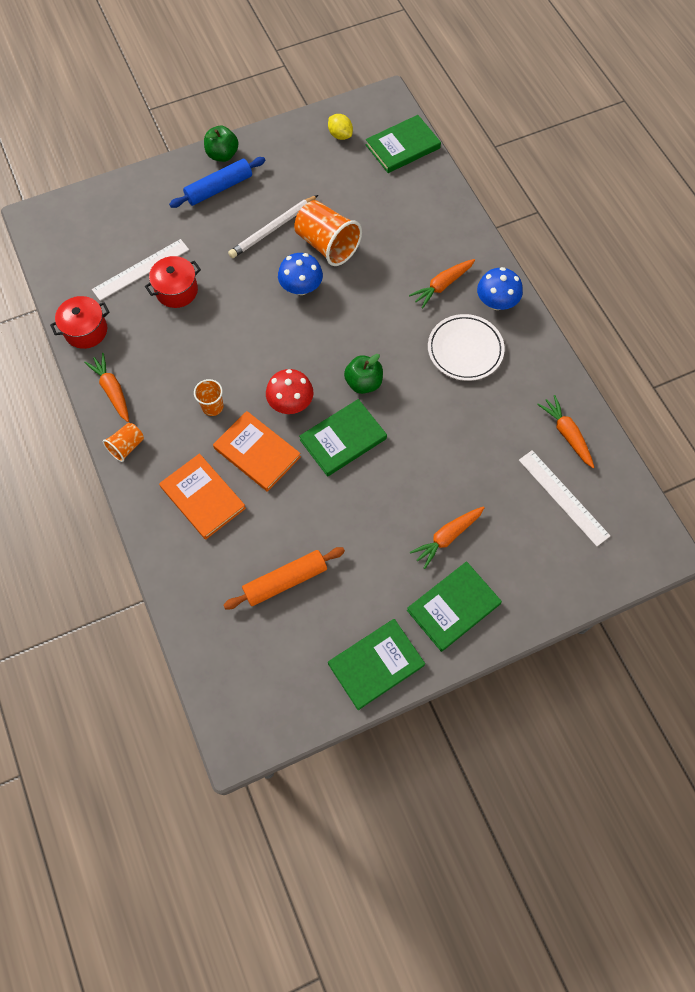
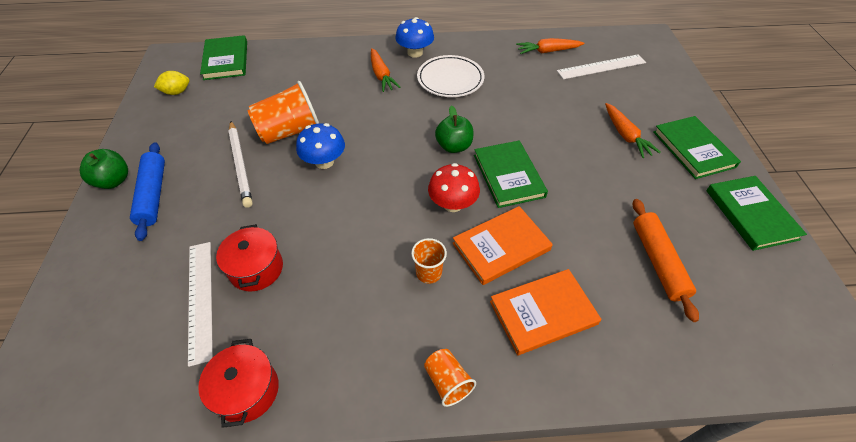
camera: 70 degrees left, 15 degrees down
(112, 390) = (357, 379): orange carrot -> none

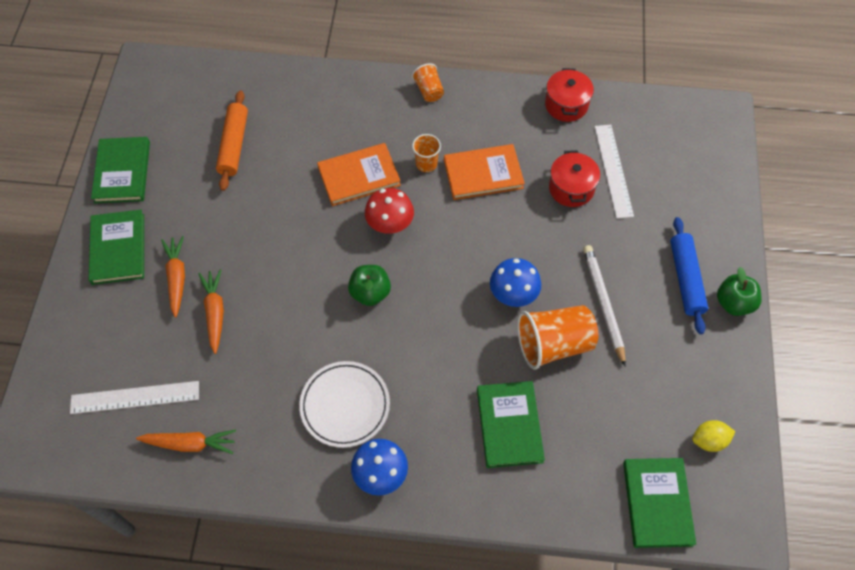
camera: 170 degrees left, 10 degrees up
(381, 75) = (435, 429): orange carrot -> orange carrot (215, 312)
(508, 176) = (325, 246): green book -> green book (509, 425)
(543, 313) = (345, 122): orange book -> orange book (483, 174)

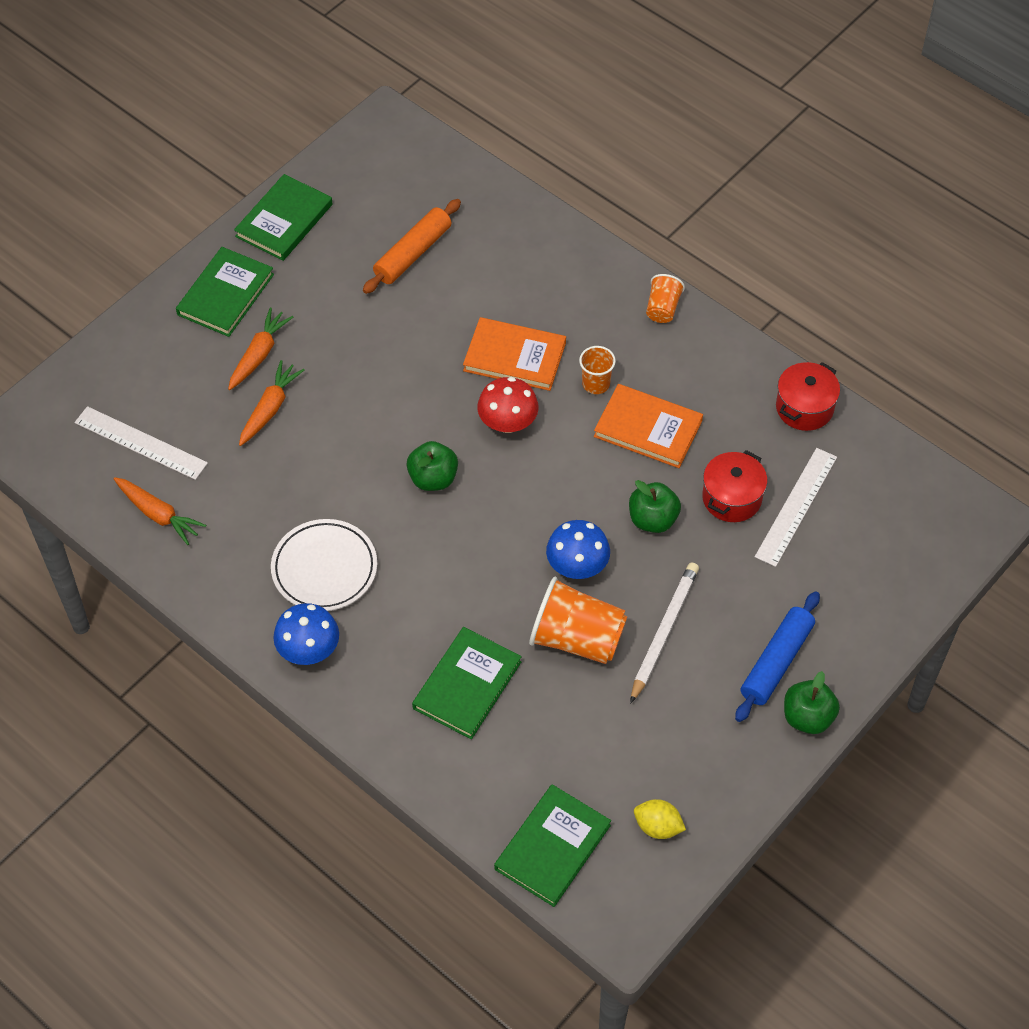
camera: 35 degrees right, 5 degrees down
(535, 232) = (653, 519): none -> green apple

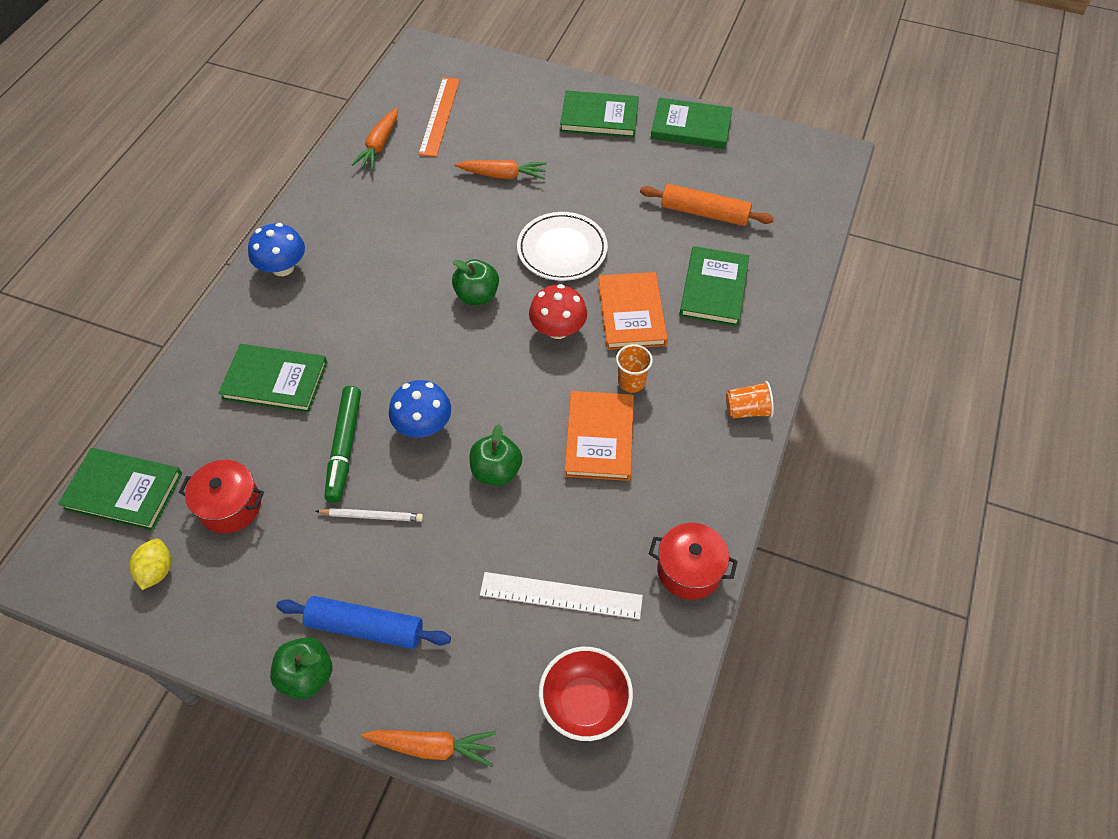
camera: 70 degrees right, 0 degrees up
(140, 443) = (439, 116): white ruler -> orange ruler
(259, 354) = (552, 153): orange carrot -> orange carrot (432, 746)
(324, 568) = (362, 254): white plate -> white plate (562, 250)
(513, 282) = (713, 288): none -> green book
(577, 639) = (344, 447): orange cup -> green marker
(664, 632) = (372, 516): white pencil -> white pencil, size x0.63
(732, 498) = (547, 532): red pot -> red pot (230, 506)
(897, 519) = (584, 703): none -> red bowl

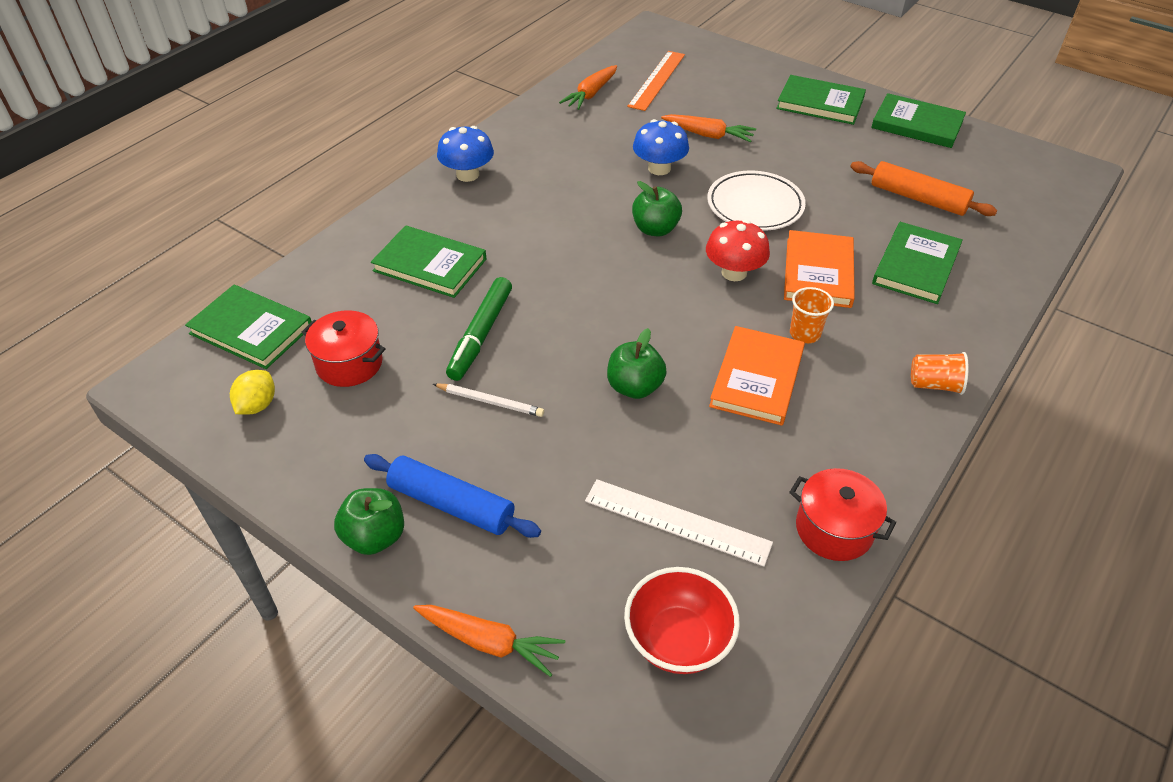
camera: 15 degrees right, 10 degrees down
(423, 425) = (568, 331): blue mushroom -> blue mushroom (659, 168)

